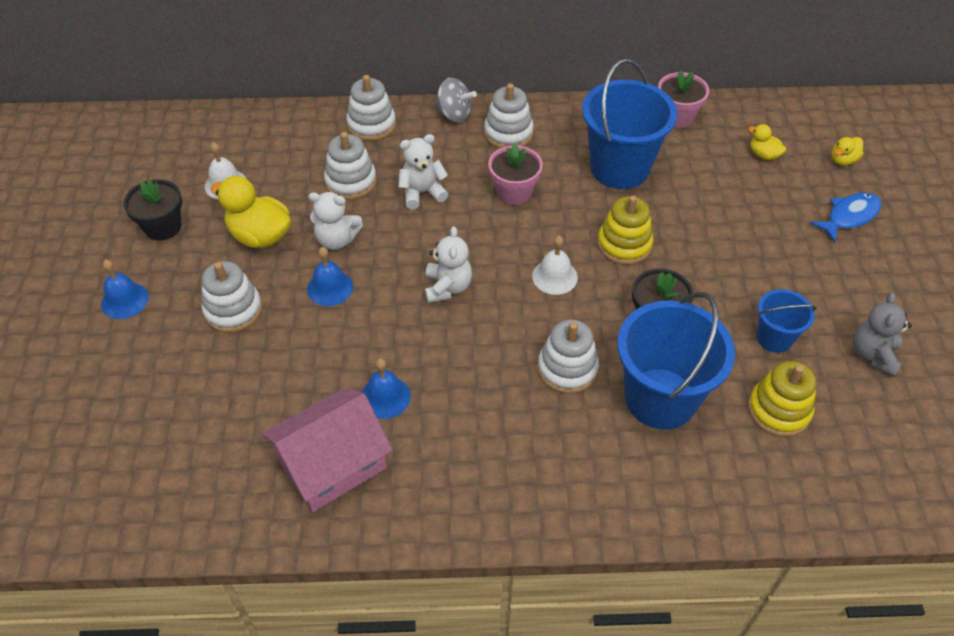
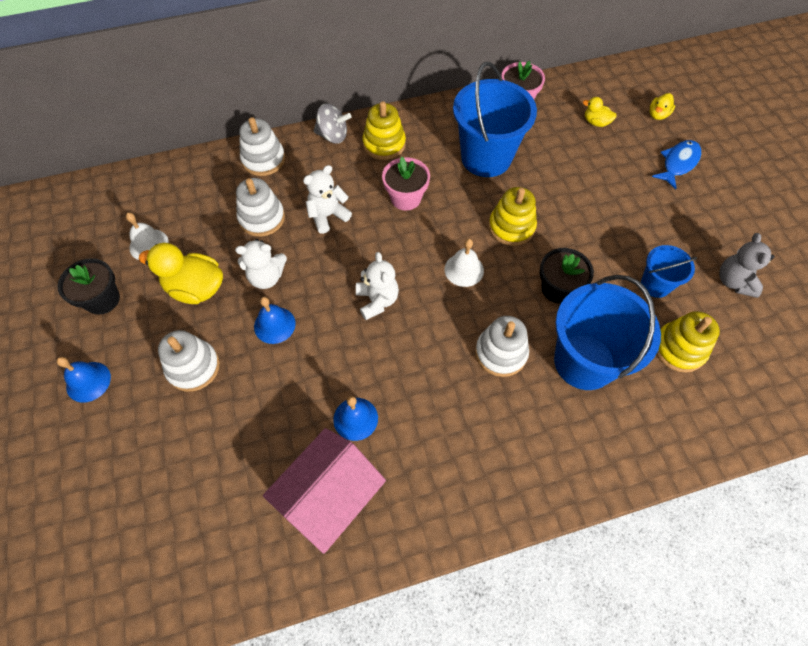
camera: 15 degrees left, 10 degrees up
(508, 133) = (384, 144): white stacking toy -> yellow stacking toy

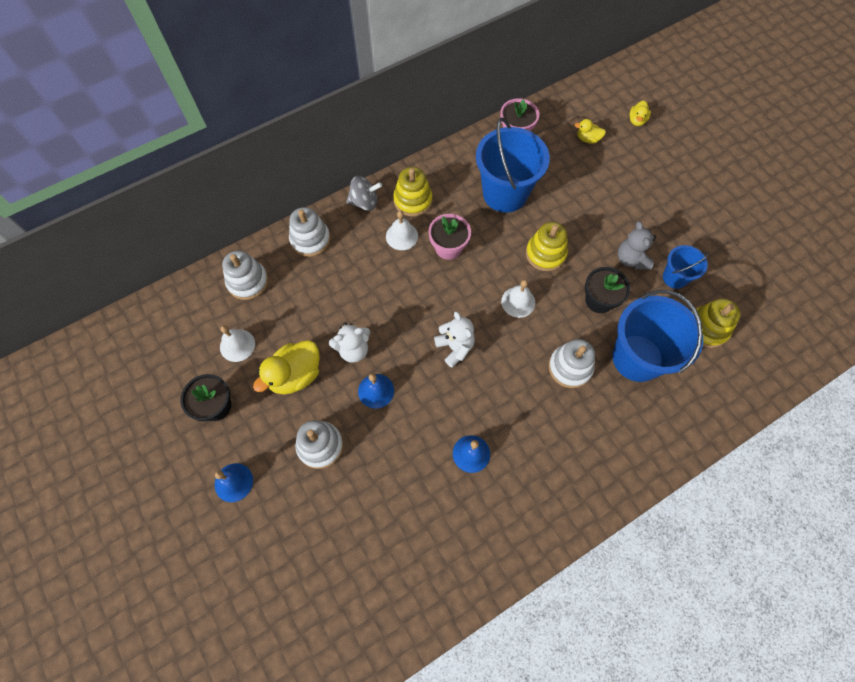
camera: 15 degrees left, 5 degrees up
(196, 288) = (295, 375): yellow duck -> yellow duck turned 45 degrees counterclockwise
(262, 218) = (329, 296): white stacking toy -> white stacking toy (248, 282)
(328, 216) = (386, 280): white teddy bear -> none
(329, 496) = (472, 523): pink house -> none
(360, 176) = (402, 236): none -> white bell
(678, 163) = (665, 163): blue fish -> none
(734, 281) = (734, 260): grey teddy bear -> grey teddy bear (631, 259)

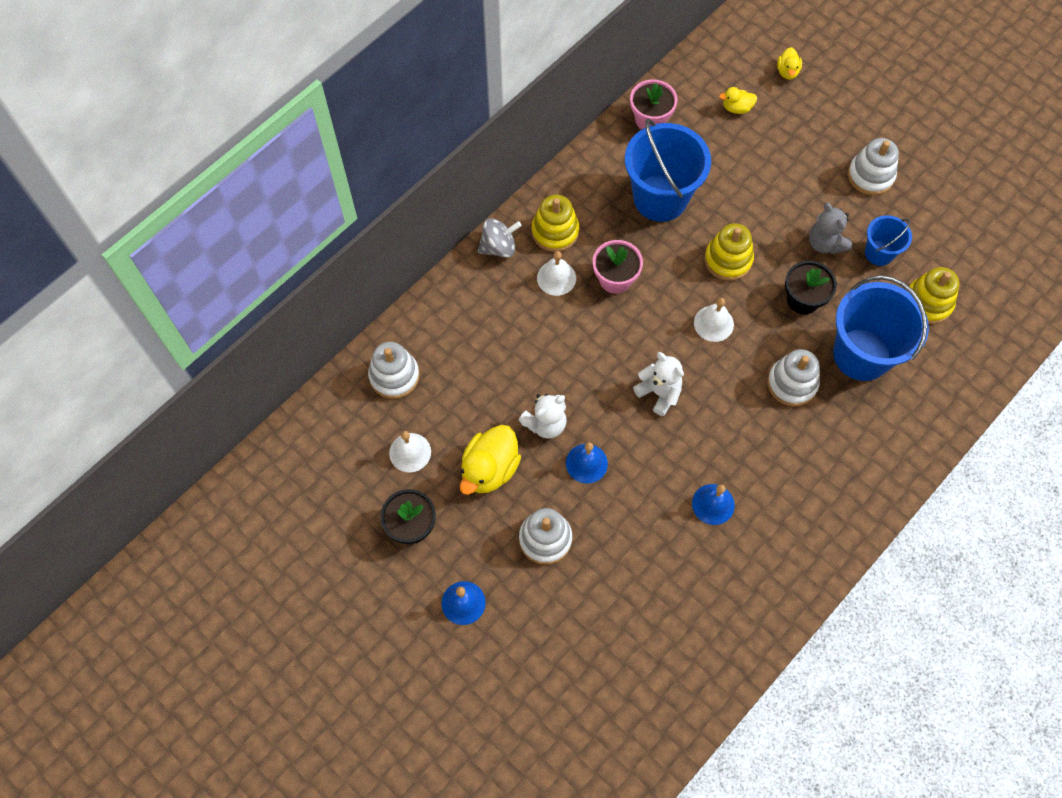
camera: 15 degrees left, 0 degrees up
(310, 239) = (450, 308): white stacking toy -> white stacking toy (870, 176)

